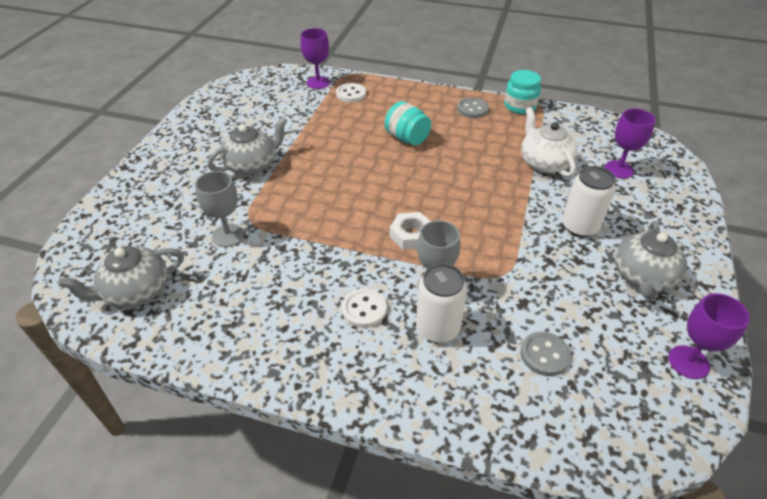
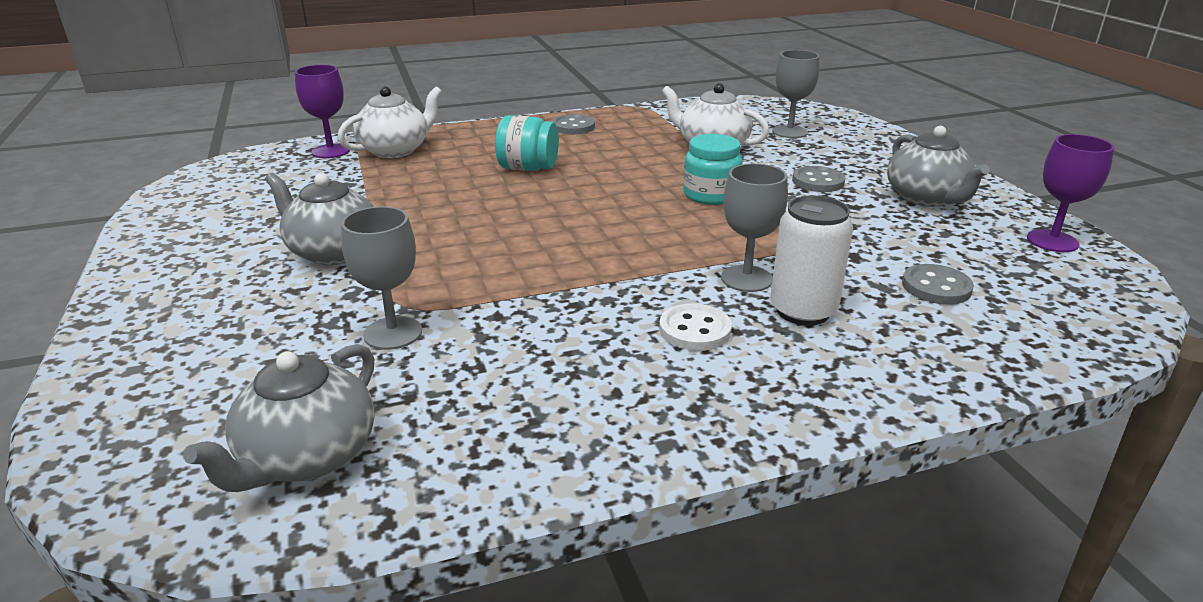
camera: 35 degrees left, 15 degrees down
(252, 165) = (333, 252): grey teapot -> grey teapot turned 75 degrees counterclockwise
(351, 94) = (395, 150): white button -> white teapot
(411, 235) = (654, 245): white nut -> none
(520, 106) = (623, 112): turquoise jar -> turquoise jar (710, 195)
(579, 226) = (818, 181): white can -> grey button
(619, 169) = (789, 132): purple goblet -> grey goblet

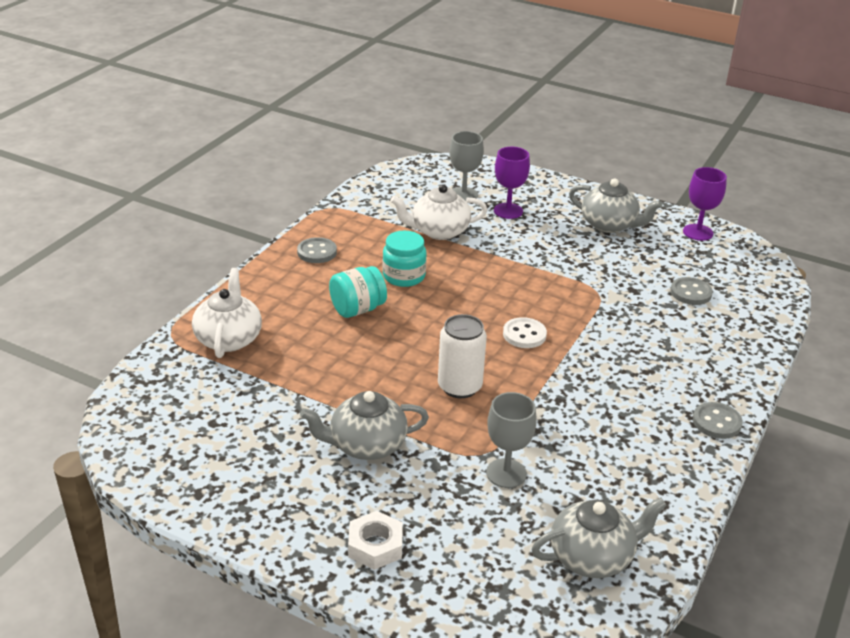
camera: 45 degrees left, 5 degrees up
(176, 321) = (375, 546): none -> white nut
(307, 457) = (592, 557): grey teapot -> grey teapot turned 90 degrees counterclockwise
(331, 151) = (178, 365): purple goblet -> purple goblet (508, 211)
(695, 330) = (634, 381): white button -> white button (524, 335)
(710, 195) = (502, 278): turquoise jar -> turquoise jar (404, 276)
(746, 279) = (609, 334): grey goblet -> none
(803, 311) = (660, 341): white can -> white can (459, 387)
(818, 181) = (541, 237): grey button -> grey button (716, 422)

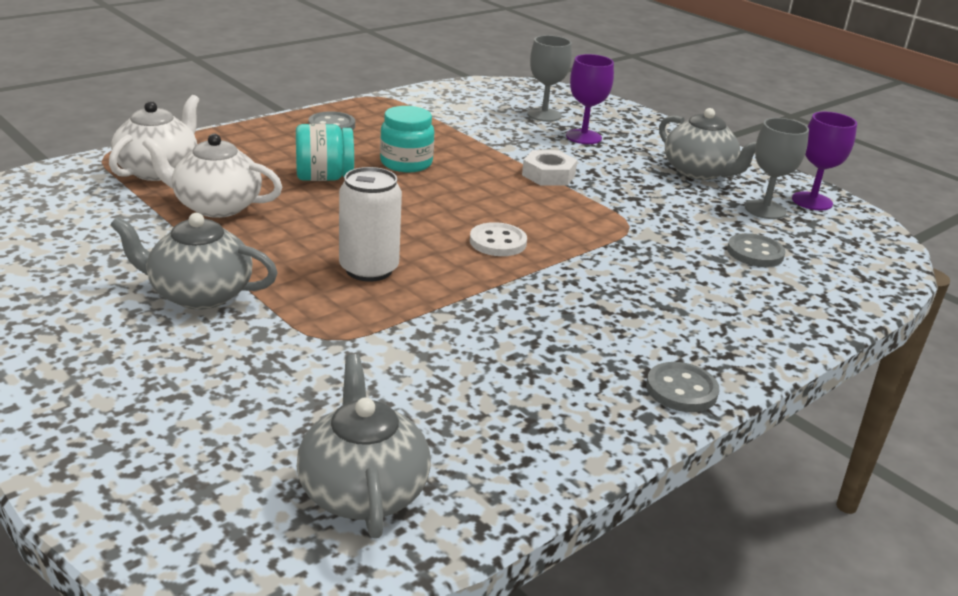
camera: 20 degrees right, 5 degrees down
(375, 546) = (97, 393): white nut -> white nut (548, 175)
(439, 231) = (485, 137): white teapot -> white teapot (216, 206)
(506, 473) = (339, 366): grey goblet -> grey goblet (765, 209)
(592, 557) = (363, 490): grey teapot -> grey teapot turned 105 degrees counterclockwise

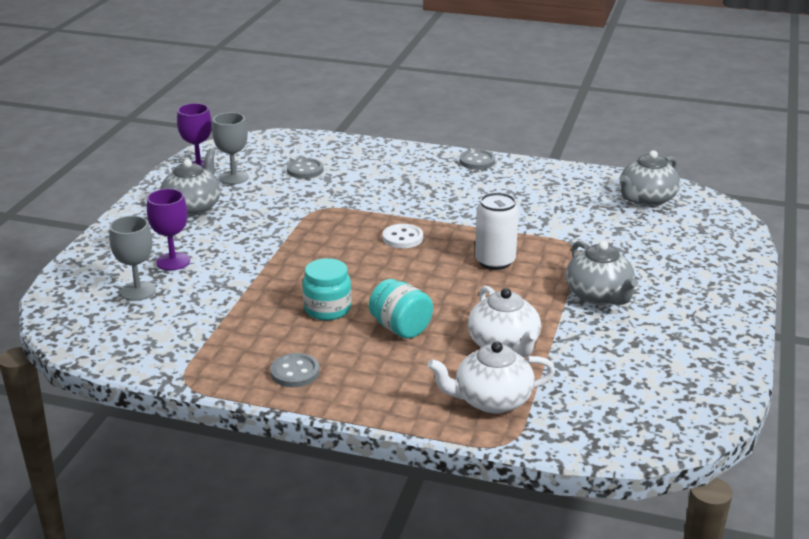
camera: 120 degrees left, 0 degrees up
(548, 175) = (273, 253): white nut -> none

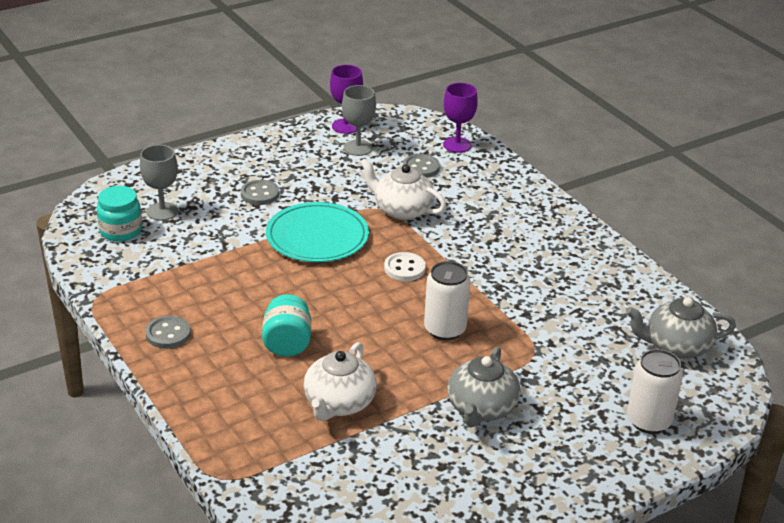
camera: 40 degrees right, 5 degrees up
(173, 261) = (216, 199): purple goblet -> purple goblet (457, 145)
(193, 207) = (292, 160): grey teapot -> none
(302, 248) = (317, 236): none -> turquoise plate
(327, 309) = (261, 297): turquoise jar -> turquoise jar (121, 231)
(477, 161) = (577, 229): grey button -> grey button (260, 194)
(491, 400) = (261, 440): white teapot -> white teapot (402, 210)
(702, 248) = (648, 421): none -> white can

